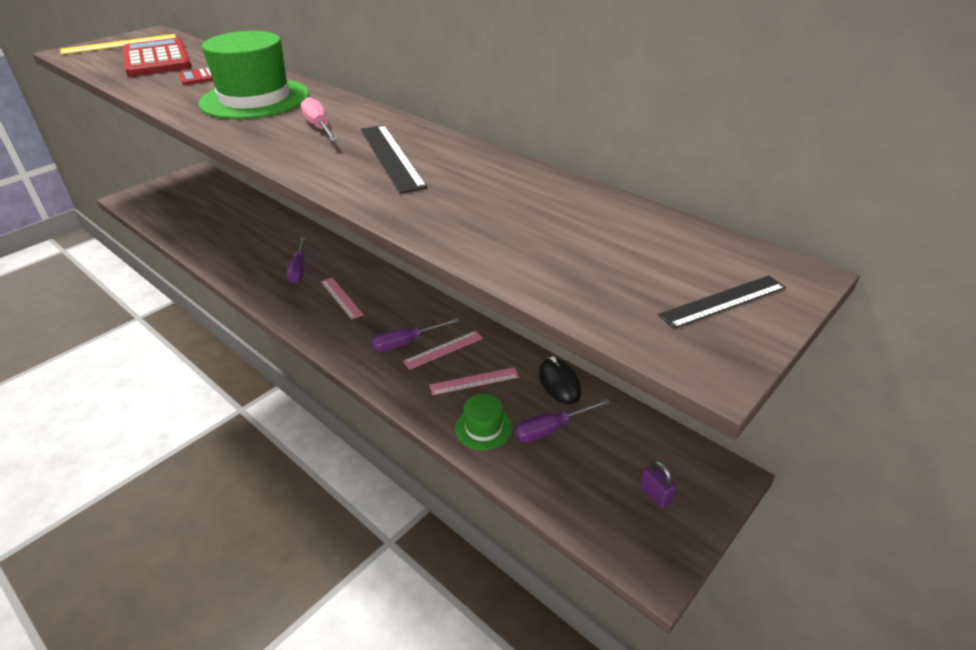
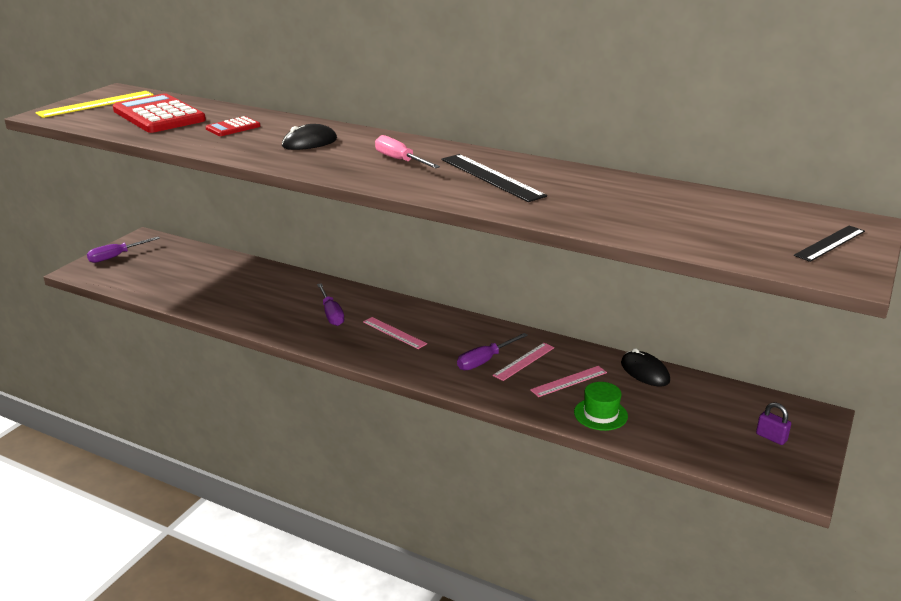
camera: 15 degrees left, 10 degrees down
(255, 99) = (309, 143): green hat -> black mouse
(551, 429) = (659, 406): purple screwdriver -> purple screwdriver (116, 256)

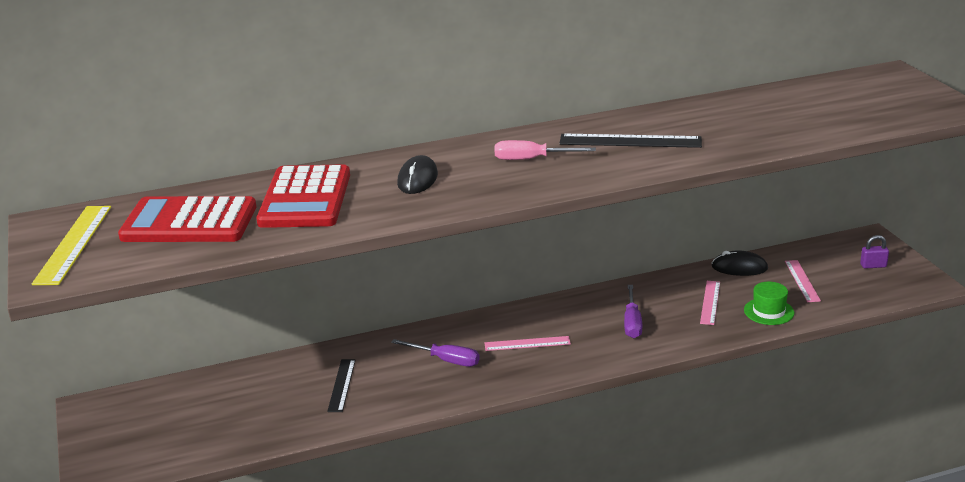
camera: 45 degrees left, 0 degrees up
(116, 256) = (104, 440): purple screwdriver -> none
(233, 127) = (305, 198): red calculator -> red calculator, size x2.06
(524, 361) = (657, 307): pink ruler -> pink ruler (802, 281)
(830, 243) = (906, 93): black ruler -> black ruler (341, 385)

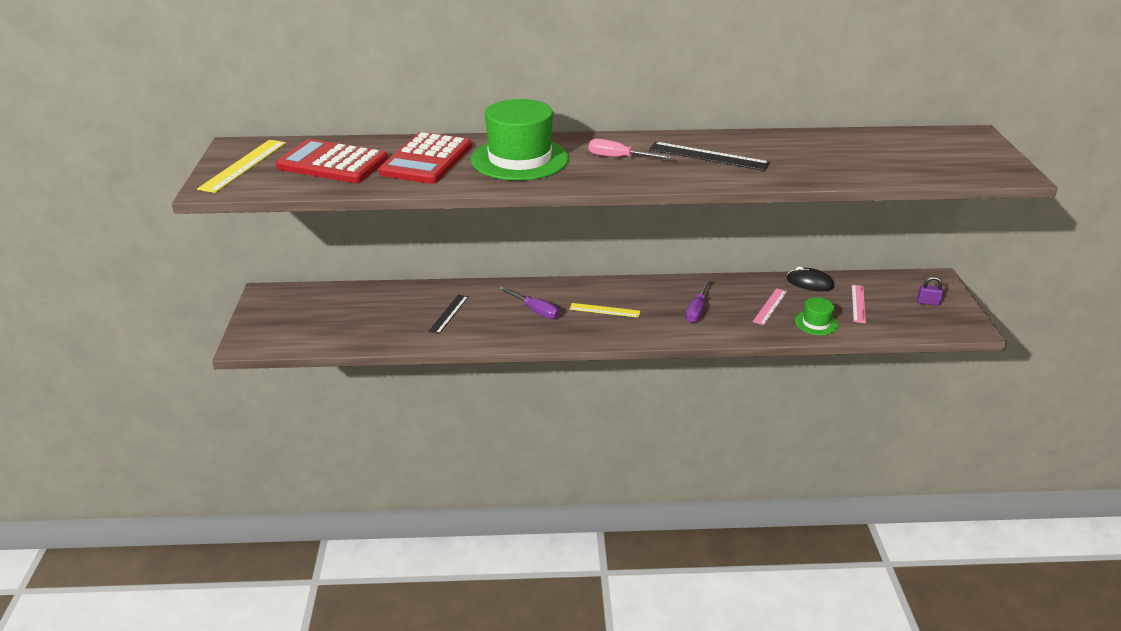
camera: 15 degrees right, 5 degrees up
(417, 179) = (520, 159): black mouse -> green hat
(527, 343) = (604, 310): pink ruler -> yellow ruler

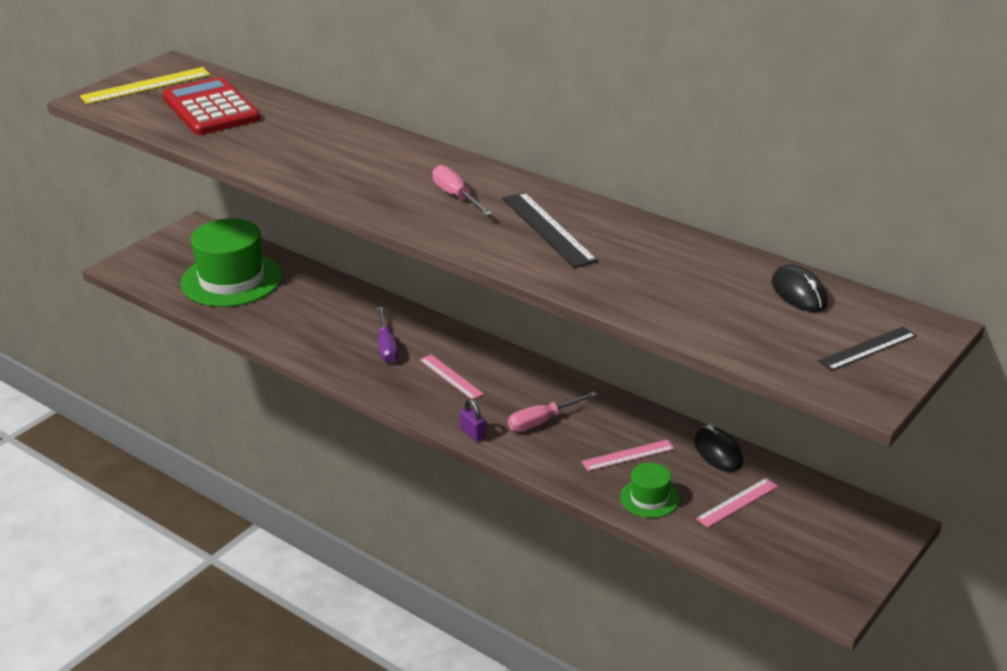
camera: 40 degrees right, 0 degrees up
(426, 160) = (287, 133): red calculator -> none
(448, 314) = (308, 313): black ruler -> black ruler (867, 348)
(520, 159) = (365, 162): green hat -> green hat (231, 280)
(604, 310) = (451, 377): yellow ruler -> pink ruler
(697, 310) = (542, 421): purple screwdriver -> pink screwdriver
(893, 140) = (799, 293): none -> black mouse
(928, 302) = (829, 544): purple padlock -> purple padlock (473, 433)

